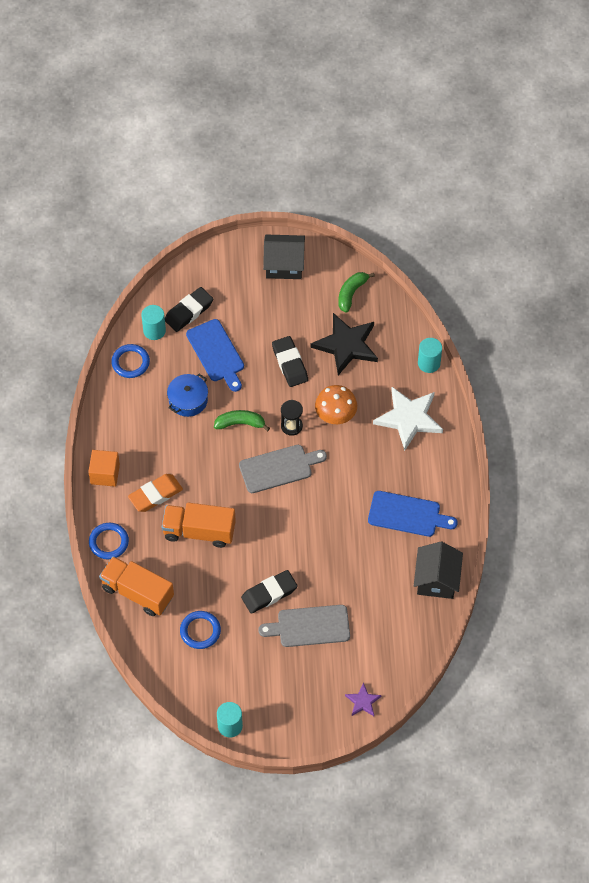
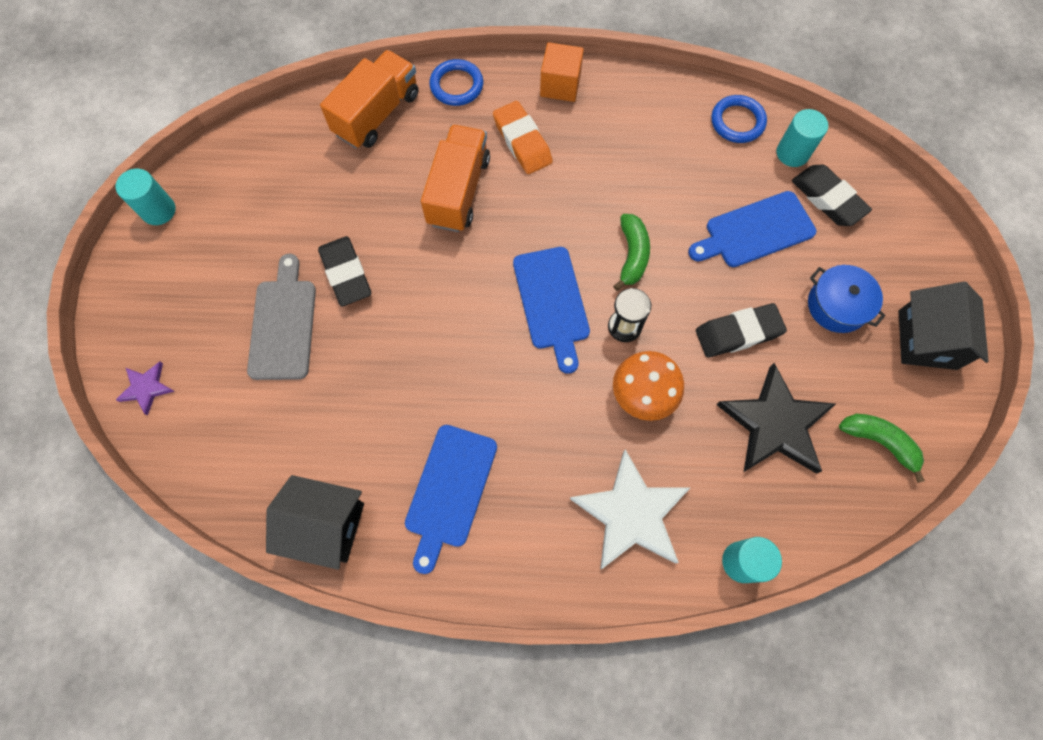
camera: 95 degrees right, 10 degrees up
(188, 400) = (674, 189): blue pot -> blue pot (837, 305)
(200, 631) = (306, 183): blue ring -> none
(279, 468) = (552, 302): grey cutting board -> blue cutting board

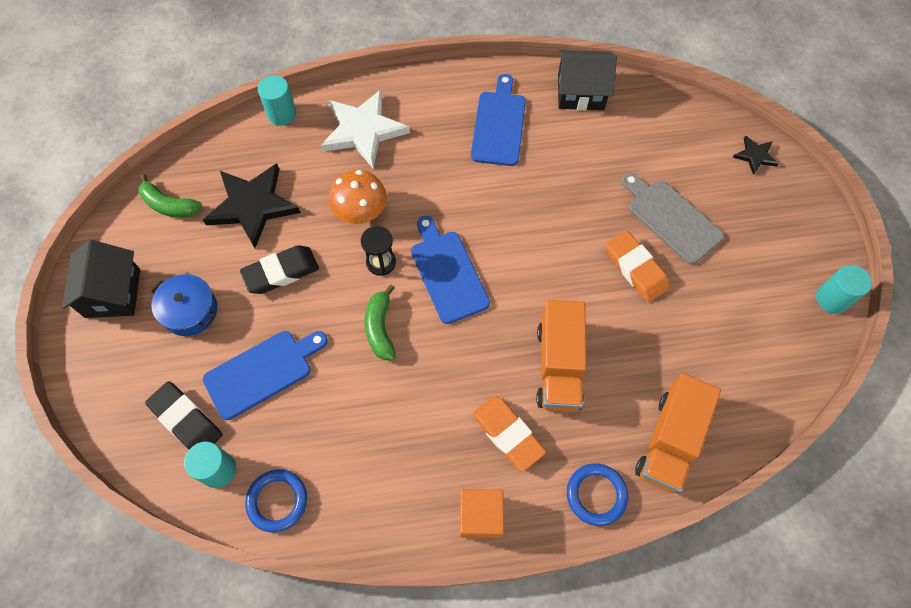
camera: 170 degrees right, 5 degrees down
(146, 388) = (755, 156): purple star -> black star
(283, 324) = (671, 218): grey cutting board -> grey cutting board turned 150 degrees clockwise
(346, 274) = (635, 269): black eraser -> orange eraser

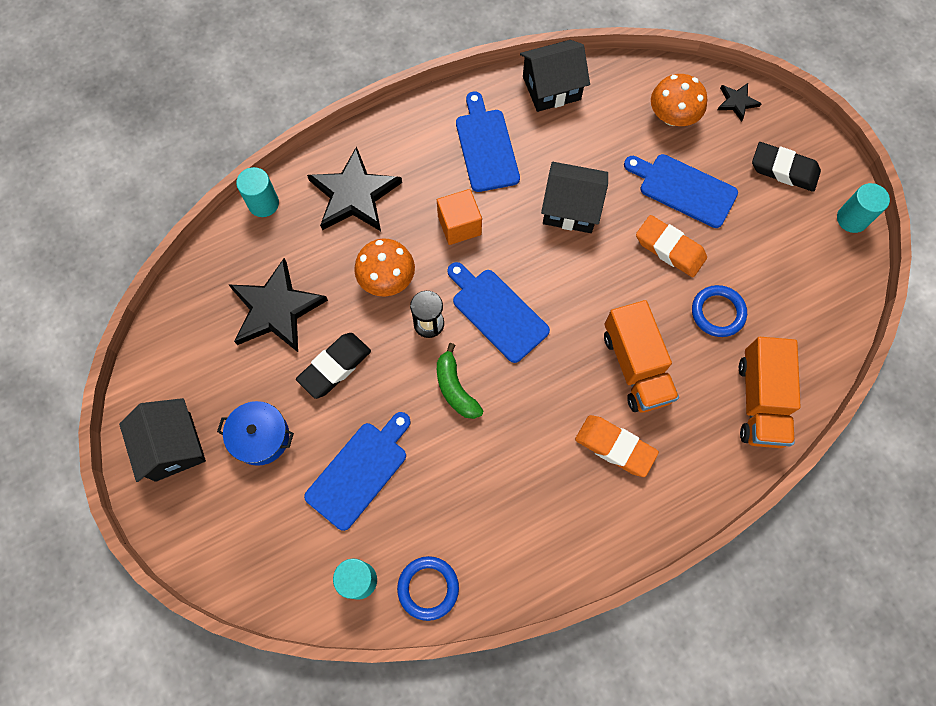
camera: 20 degrees left, 5 degrees up
(169, 205) = (190, 337): green banana -> none
(186, 420) = (306, 545): black eraser -> black eraser (783, 170)
(363, 130) = (354, 195): white star -> black star
(480, 516) = (620, 531): orange cube -> orange cube (459, 225)
(555, 202) = (570, 208): none -> black house
(596, 495) = (714, 473): blue ring -> blue ring (717, 312)
(671, 218) = (683, 189): grey cutting board -> blue cutting board
(686, 150) = (672, 116): none -> orange mushroom

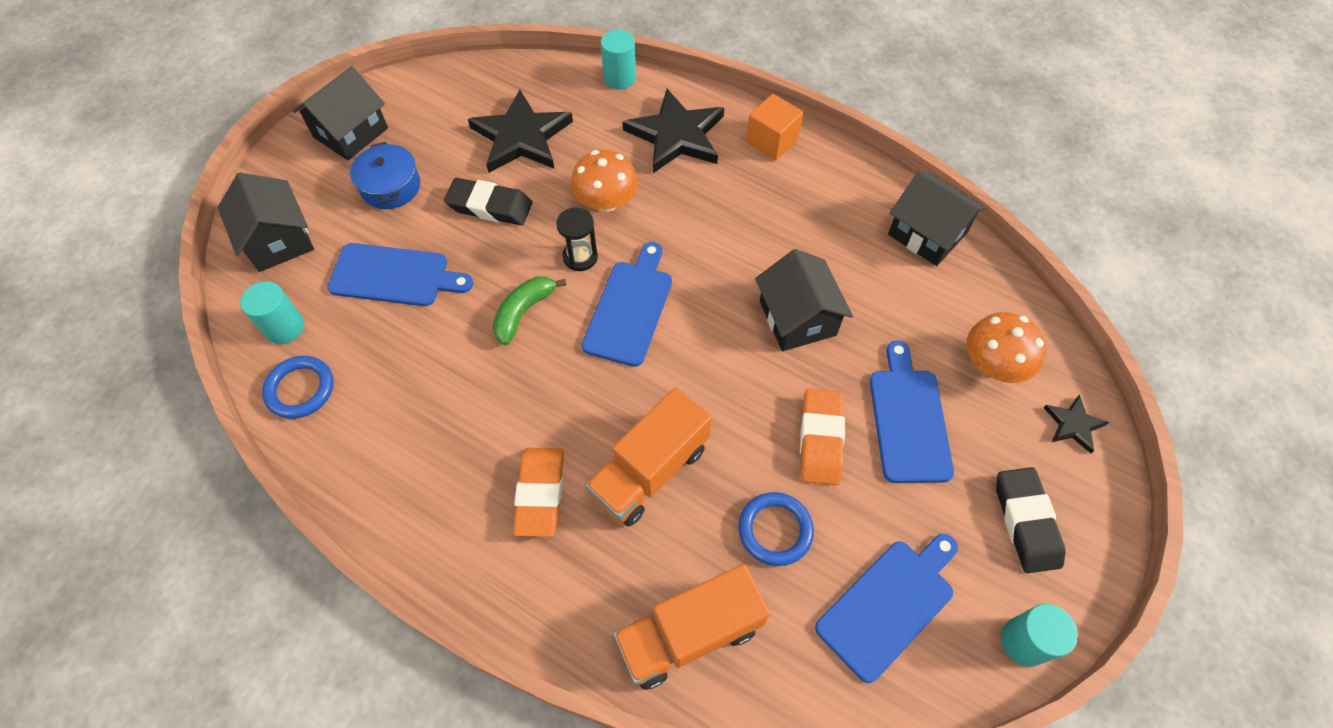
camera: 60 degrees right, 10 degrees down
(259, 554) = (278, 240): none -> black house
(459, 225) = (704, 231): orange cube -> orange cube (771, 141)
(486, 146) = (810, 211): blue cutting board -> blue cutting board (889, 604)

